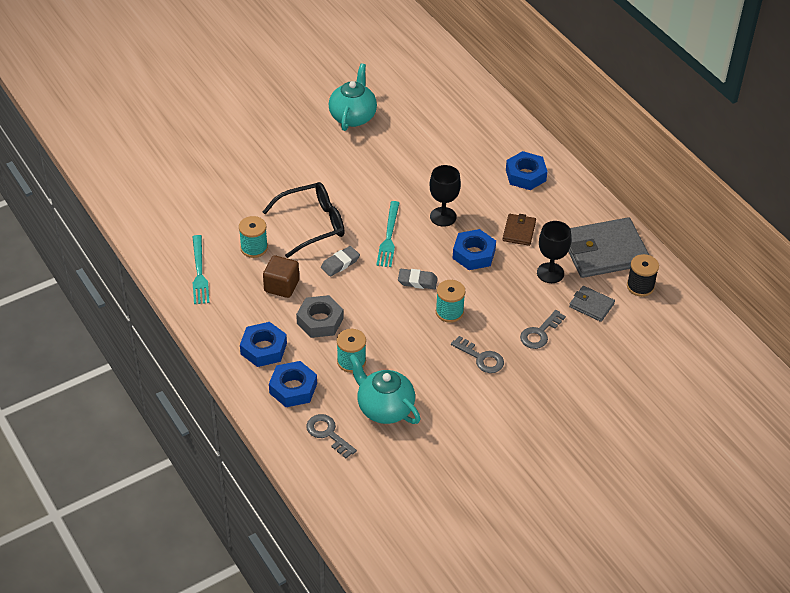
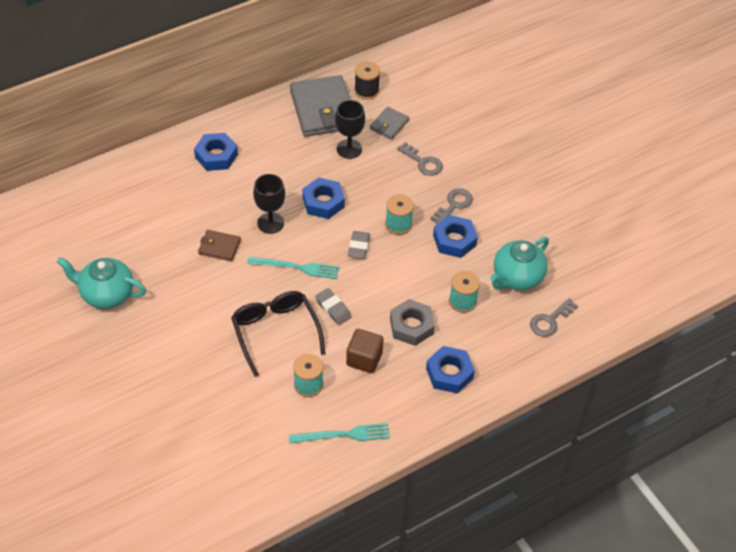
camera: 90 degrees left, 5 degrees up
(293, 388) = (498, 348): blue nut -> blue nut (454, 240)
(519, 231) = (294, 167): brown wallet -> brown wallet (219, 247)

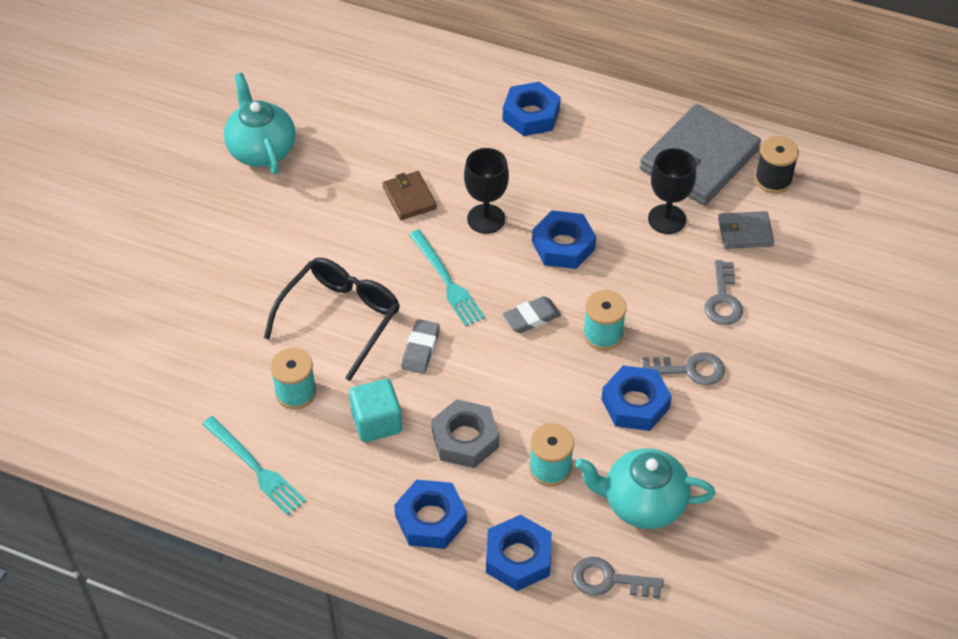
camera: 55 degrees right, 0 degrees up
(364, 359) = (376, 422): brown cube -> turquoise cube
(505, 350) = (518, 558): none -> blue nut

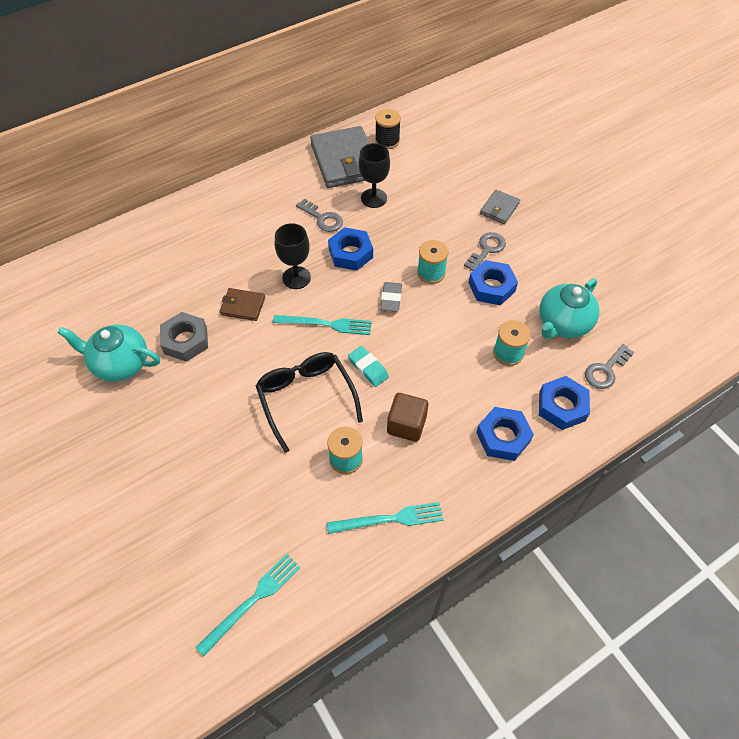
camera: 55 degrees left, 5 degrees up
(96, 406) = (252, 601): none -> turquoise fork
(376, 422) = (406, 425): turquoise cube -> brown cube
(421, 349) = (368, 368): grey eraser -> turquoise eraser
(465, 439) = (455, 384): grey nut -> grey nut (185, 341)
(531, 115) = (238, 211): blue nut -> none
(723, 300) = (450, 208): grey key -> grey key (323, 218)
(745, 232) = (412, 172): grey wallet -> grey wallet (499, 208)

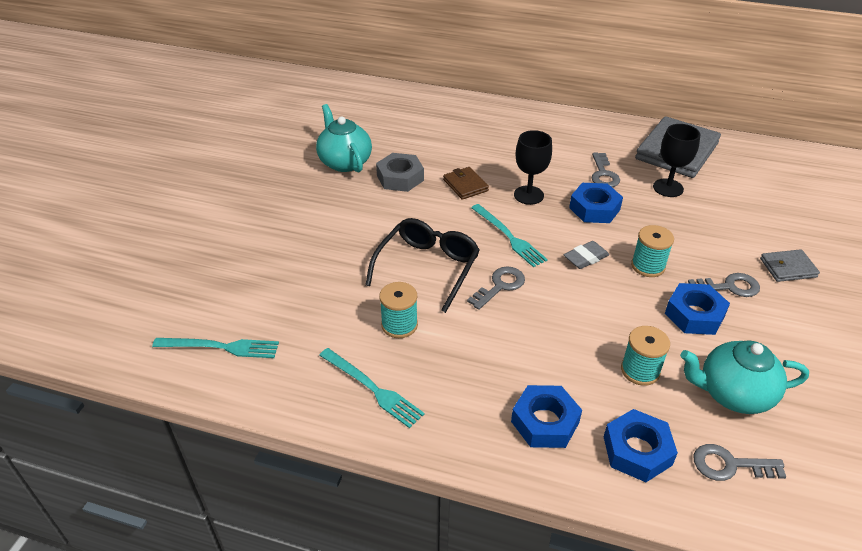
camera: 50 degrees right, 15 degrees down
(368, 368) = (500, 286): turquoise eraser -> grey key
(387, 141) = (736, 160): black spool -> none
(406, 425) = (475, 344): brown cube -> none

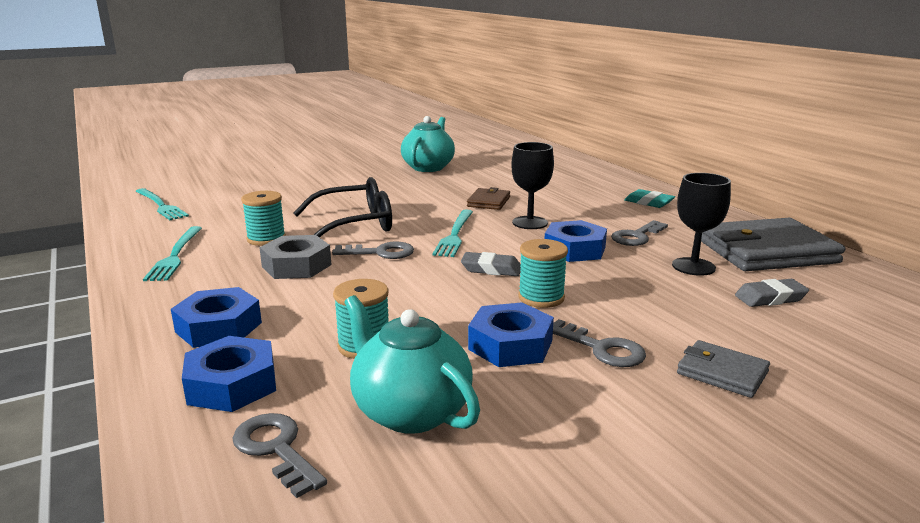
camera: 45 degrees right, 20 degrees down
(400, 178) = (448, 184): grey nut -> grey nut (296, 266)
(556, 131) = (648, 202): none -> turquoise eraser
(731, 195) = (770, 298): none -> grey eraser

